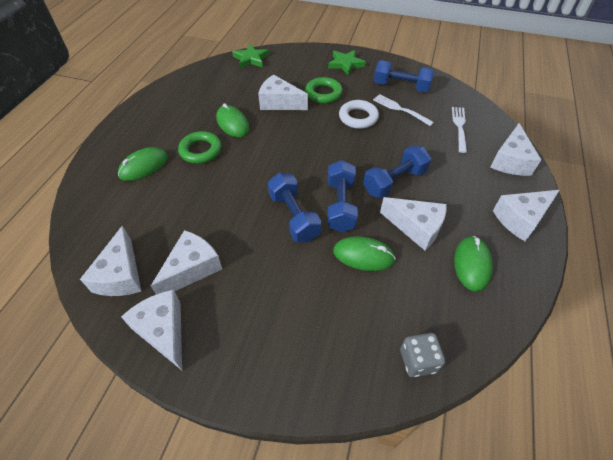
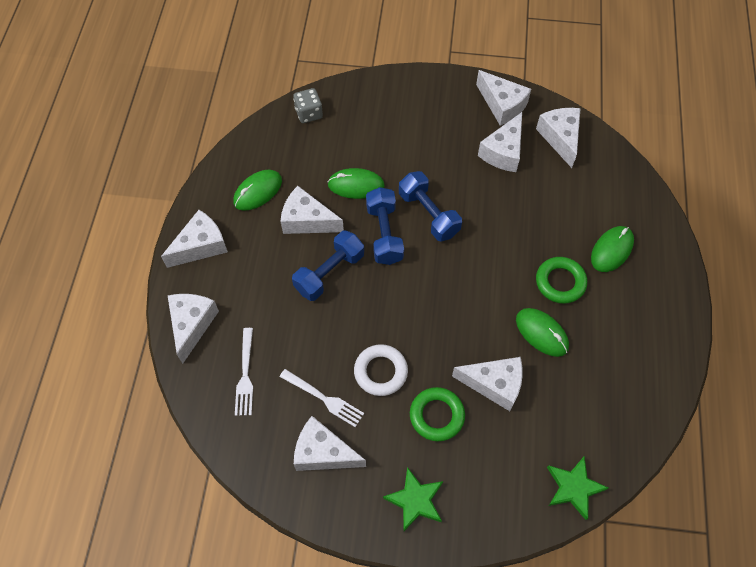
camera: 170 degrees right, 10 degrees up
(401, 86) = (323, 453): blue dumbbell -> white cheese
(472, 264) = (258, 191): green mouse -> green mouse turned 45 degrees clockwise

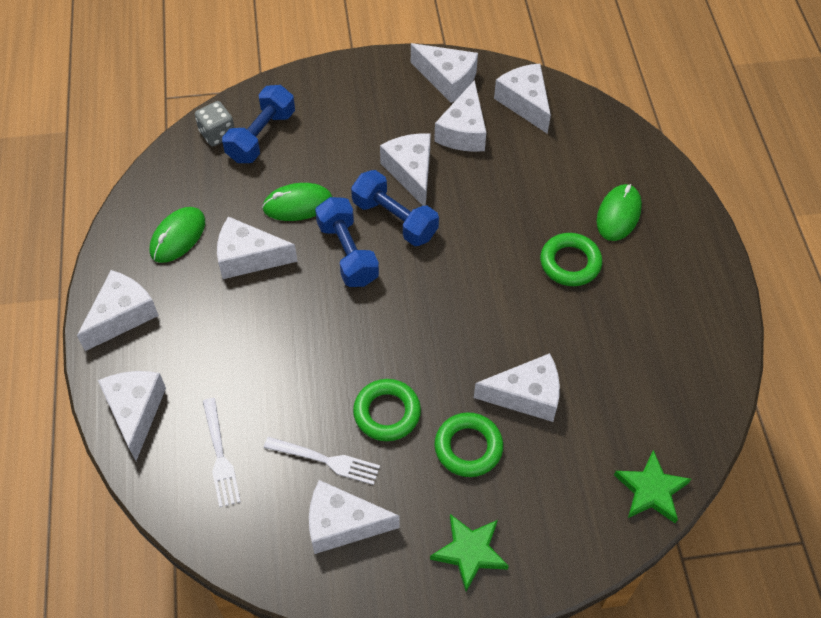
camera: 15 degrees left, 5 degrees down
(329, 273) = (293, 312): blue dumbbell -> blue dumbbell (261, 136)
(380, 372) = (387, 413): white ring -> green ring
(452, 178) = (411, 172): none -> white cheese
(541, 333) = (565, 324): green mouse -> none

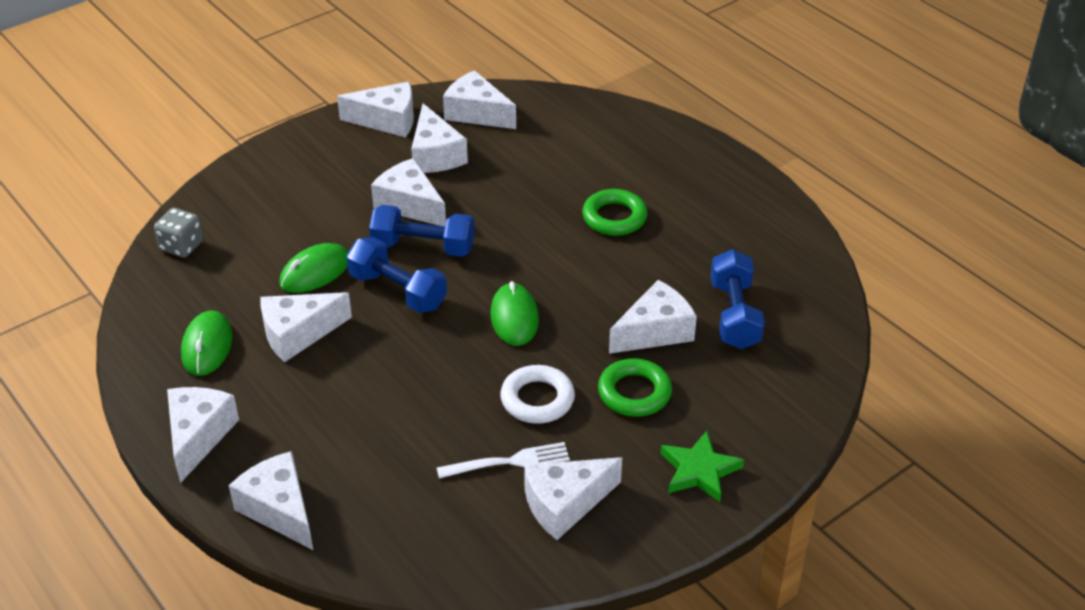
camera: 30 degrees left, 15 degrees down
(220, 456) = (399, 506): white fork -> none
(261, 136) = (231, 231): blue dumbbell -> blue dumbbell (734, 315)
(387, 413) = (537, 399): green ring -> white ring
(618, 214) = (628, 166): green mouse -> green mouse (514, 317)
(651, 490) = (817, 354): green star -> none

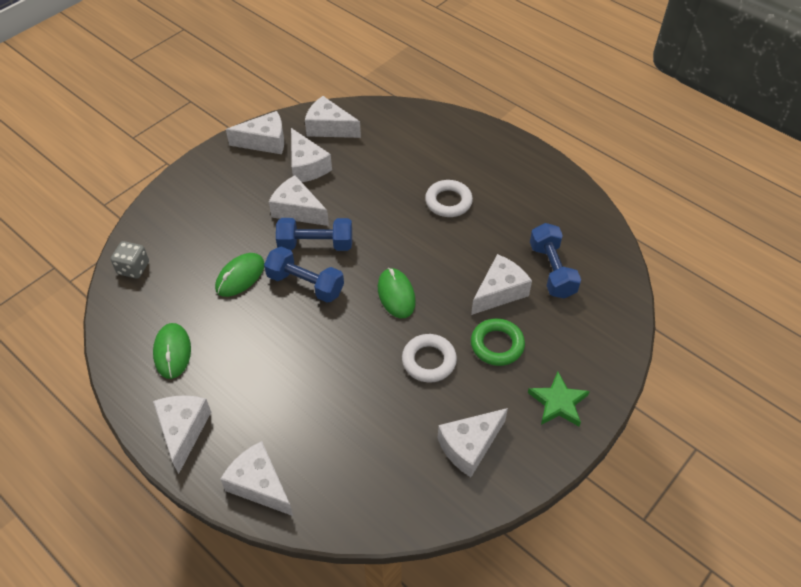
camera: 10 degrees left, 10 degrees up
(298, 334) = (239, 331): white cheese -> none
(508, 462) = (420, 417): white fork -> none
(614, 217) = (448, 202): green ring -> white ring

